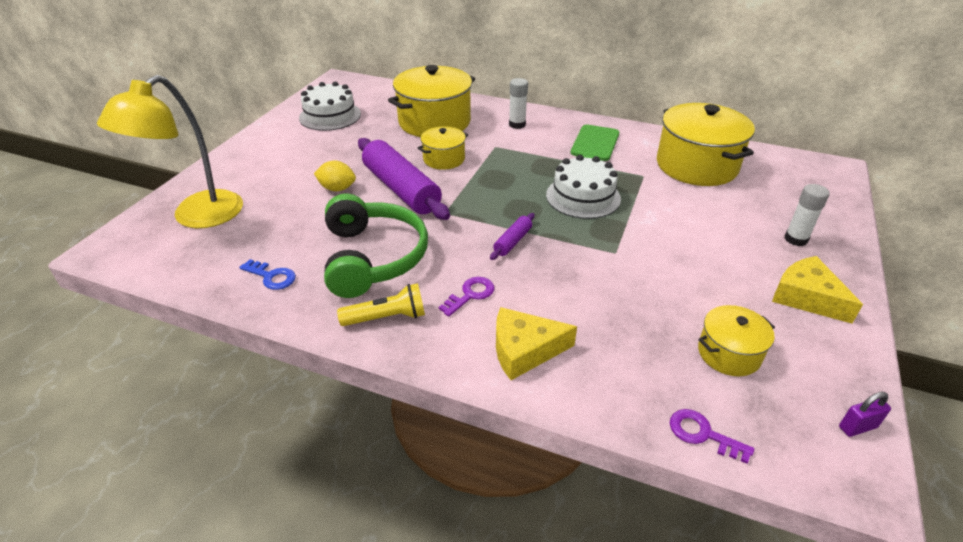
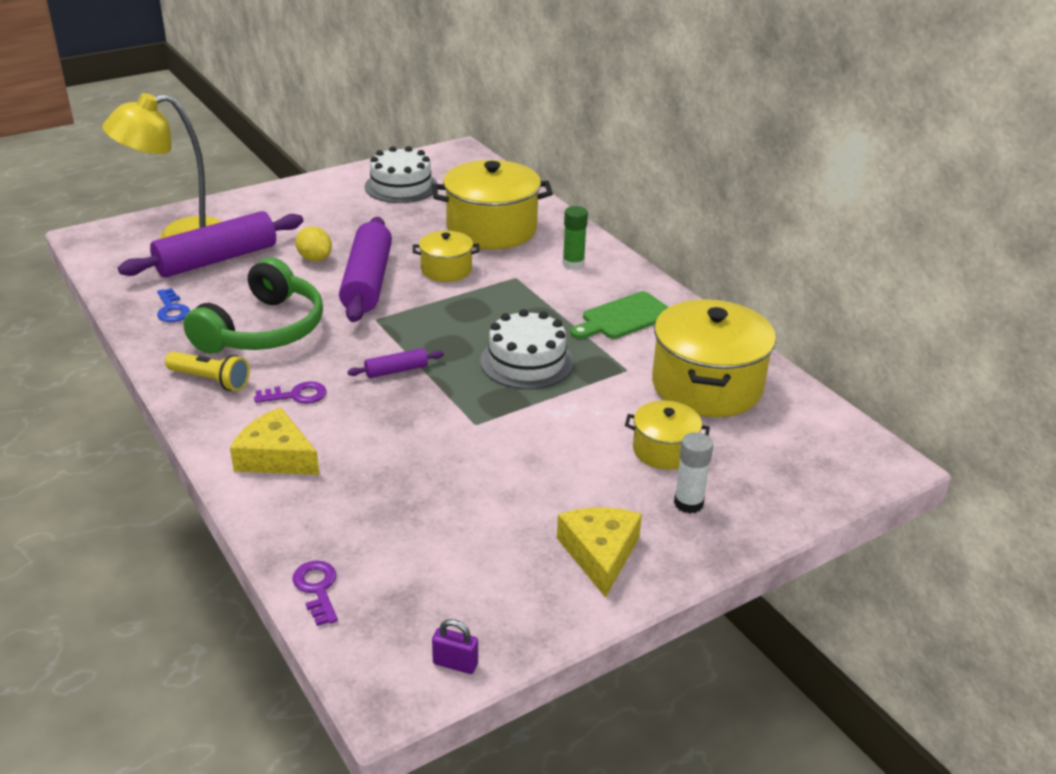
camera: 35 degrees right, 5 degrees down
(256, 221) = (217, 260): none -> purple rolling pin
(517, 124) = (573, 264): white glue stick -> green glue stick
(729, 353) = (439, 552): yellow pot -> yellow pot (664, 450)

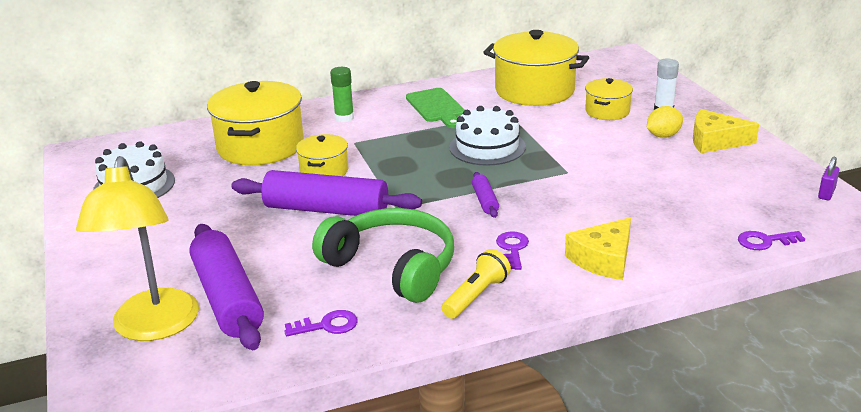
camera: 75 degrees left, 5 degrees down
(172, 309) = (327, 325): blue key -> purple key
(315, 258) = (262, 237): yellow lemon -> yellow lemon (663, 135)

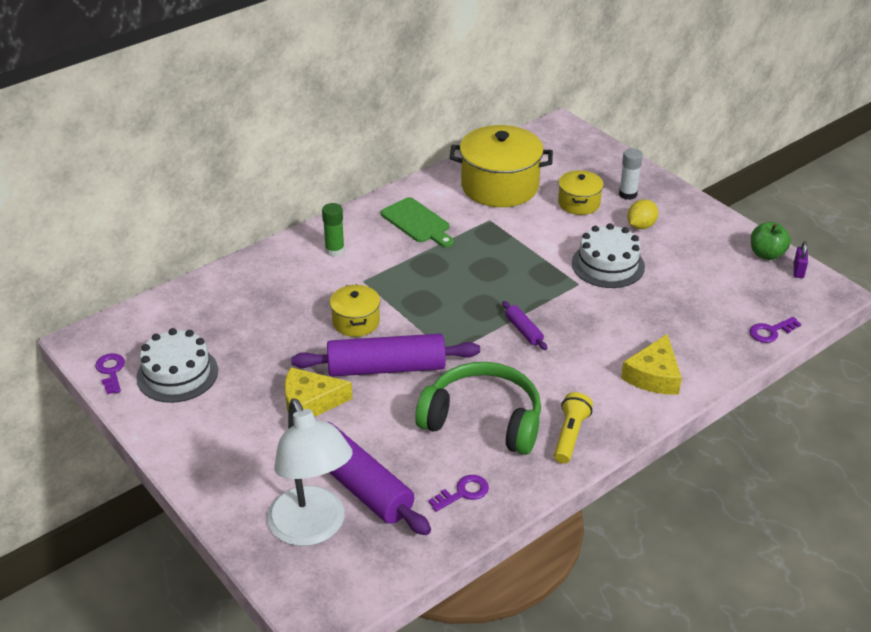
camera: 20 degrees left, 10 degrees up
(154, 327) = (312, 529): yellow lamp -> white lamp
(260, 146) = (273, 302): yellow pot -> none
(487, 147) = (492, 266): white cake -> white cake (608, 265)
(512, 249) = (574, 379): purple key -> purple key (111, 371)
(715, 141) = (687, 225): yellow cheese -> yellow cheese (310, 402)
(795, 175) = (766, 254): none -> green apple

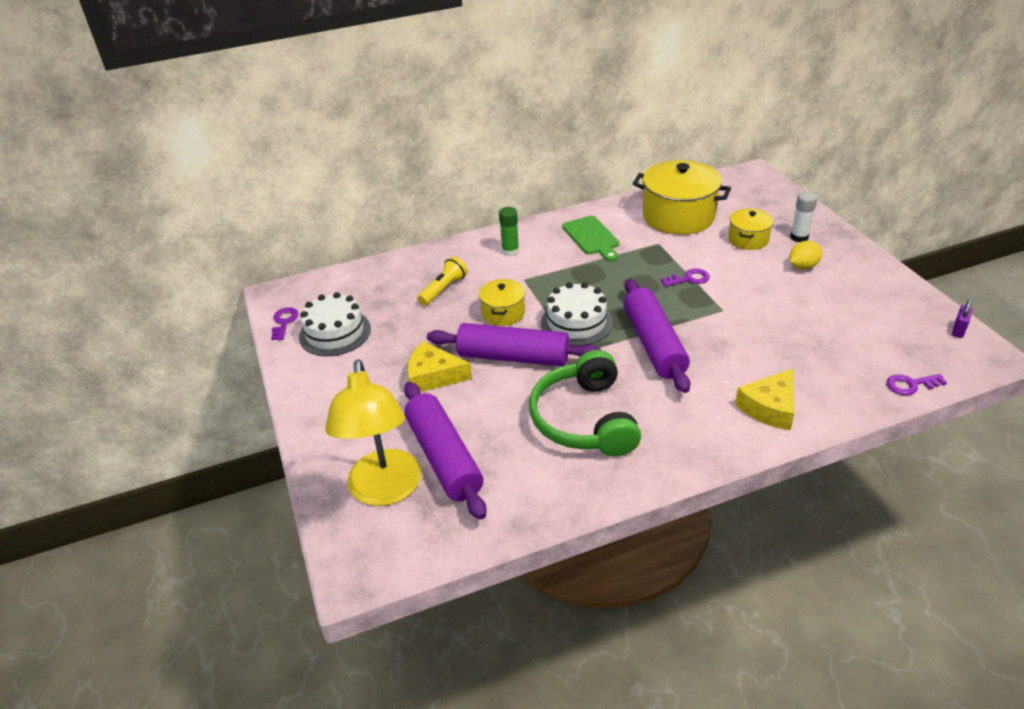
camera: 20 degrees right, 0 degrees up
(312, 529) = (385, 491): white lamp -> yellow lamp
(463, 492) = (537, 485): purple key -> purple key (689, 279)
(483, 419) = (584, 419): green headphones -> green headphones turned 135 degrees counterclockwise
(523, 330) = (654, 344): purple rolling pin -> purple rolling pin, size x2.24
(570, 435) = (663, 450): yellow flashlight -> yellow flashlight (444, 289)
(608, 265) = (758, 297): white cake -> white cake (576, 322)
(766, 254) = (927, 309): green apple -> none

